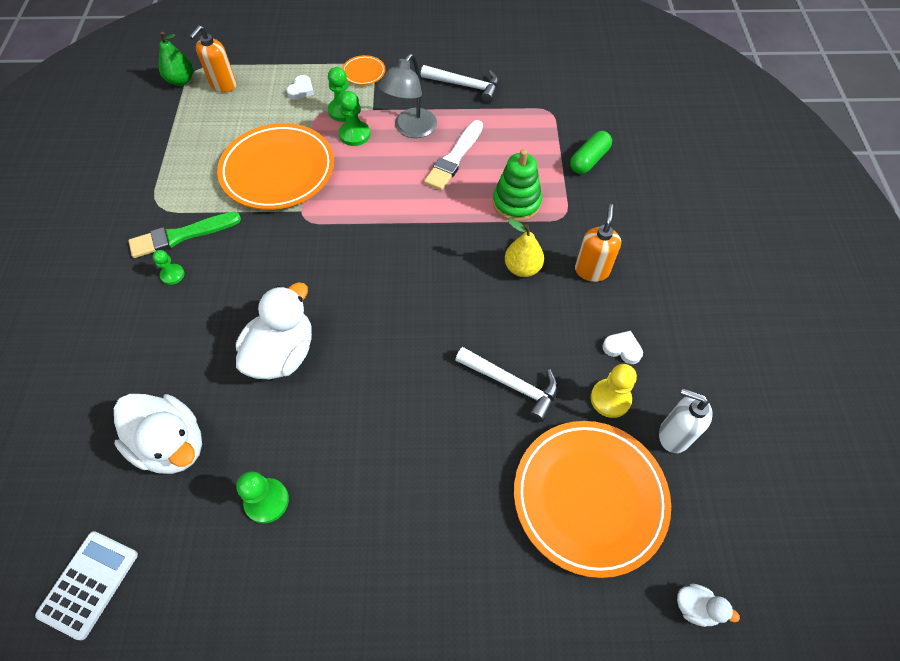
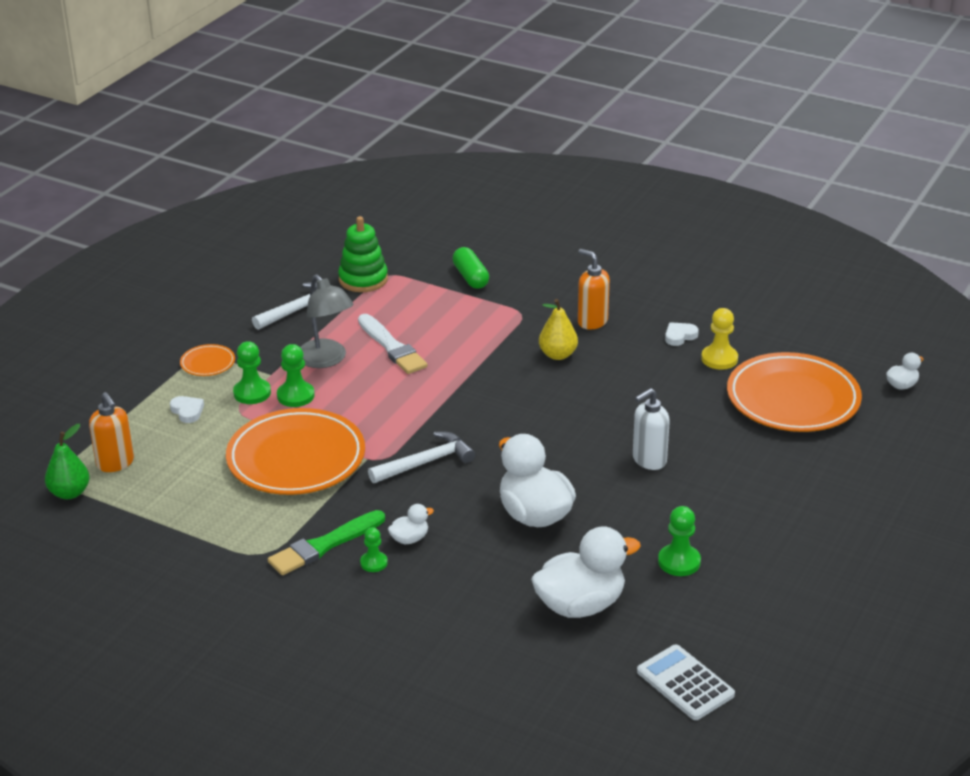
camera: 60 degrees left, 25 degrees down
(181, 236) = (324, 545): green brush -> green brush turned 45 degrees clockwise
(212, 283) = (409, 539): none -> white duck
(512, 384) = (669, 400): white hammer -> white hammer (426, 462)
(516, 203) = (482, 332): green stacking toy -> green stacking toy (363, 279)
(673, 435) = (771, 343): white soap dispenser -> white soap dispenser (649, 460)

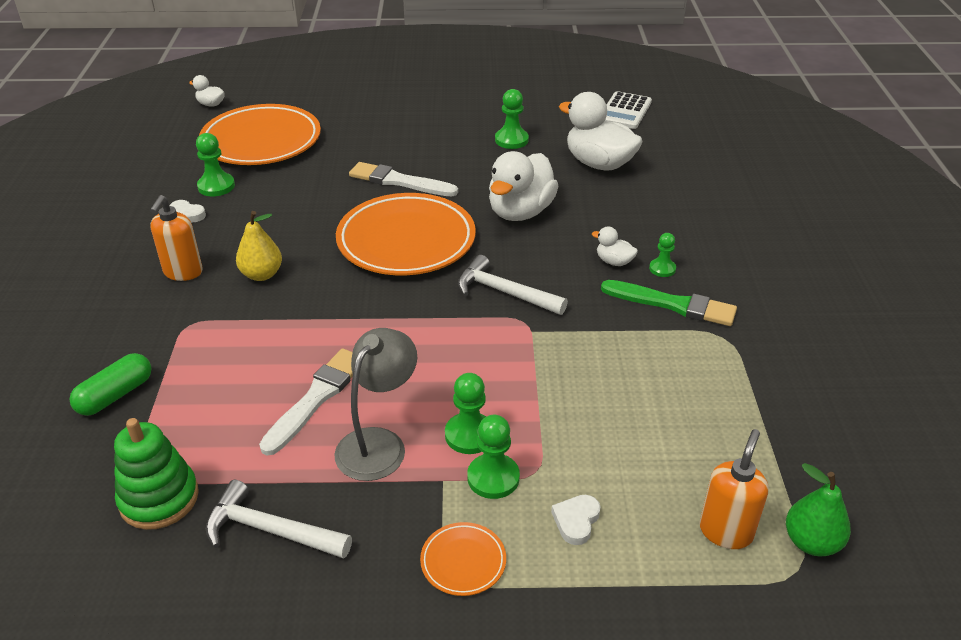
camera: 120 degrees left, 5 degrees up
(296, 459) = (576, 380): orange plate -> orange plate (406, 241)
(649, 460) = (399, 181): white soap dispenser -> white brush
(719, 359) = (216, 186): yellow pawn -> green pawn

